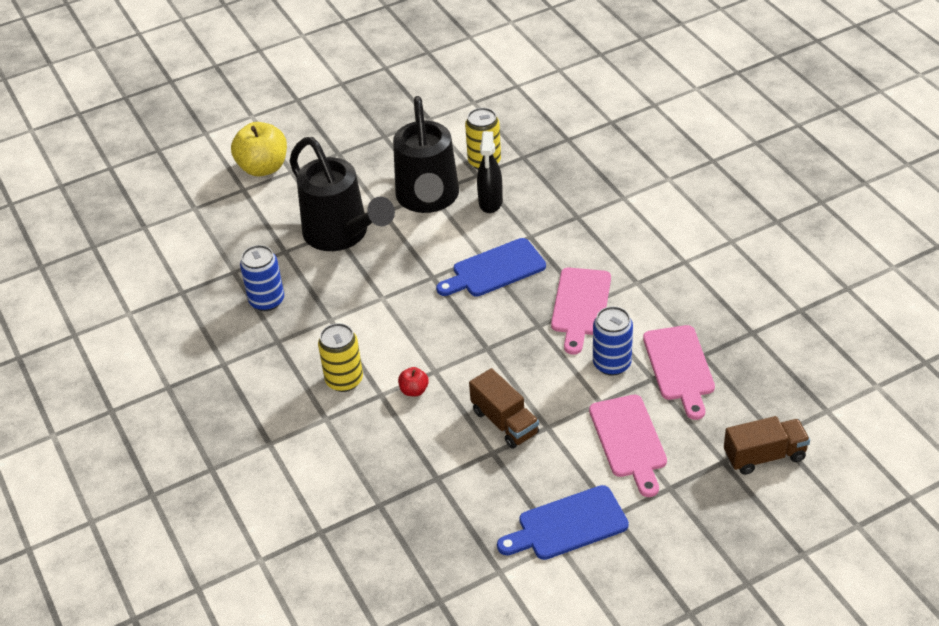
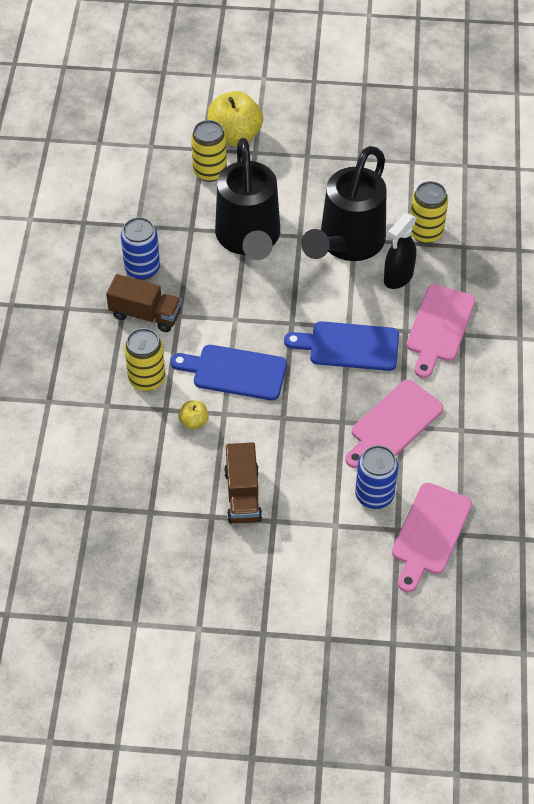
camera: 30 degrees right, 10 degrees up
(264, 202) = (210, 171): none -> yellow can
(414, 390) = (194, 421): red apple -> yellow apple
(567, 525) = (218, 618): blue cutting board -> blue cutting board (234, 372)
(629, 440) = (330, 575): pink cutting board -> pink cutting board (439, 327)
(764, 456) = (432, 660): brown truck -> brown truck (145, 314)

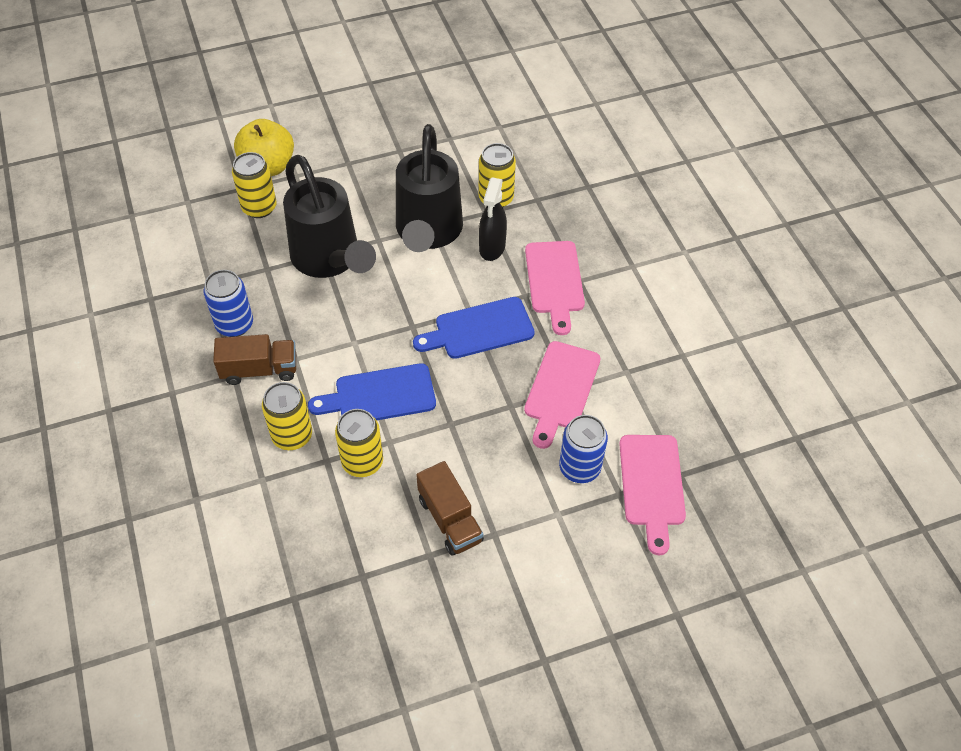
camera: 25 degrees left, 0 degrees up
(194, 421) = (362, 462): yellow apple -> yellow can

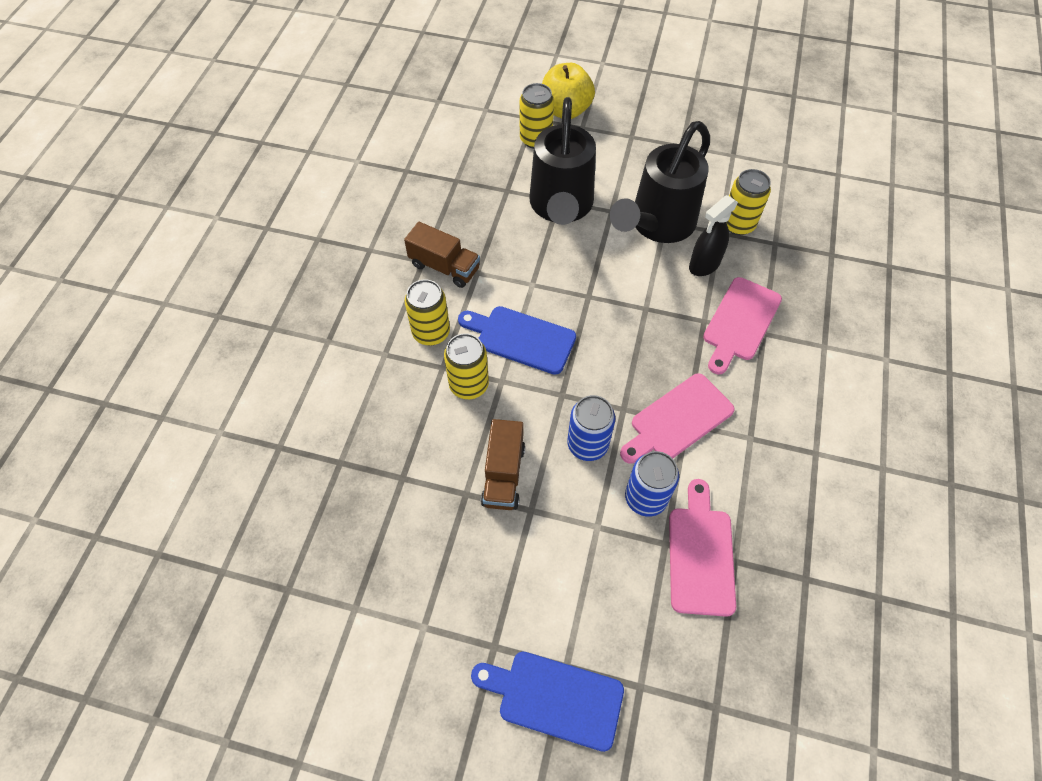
camera: 35 degrees right, 5 degrees up
(234, 324) = (451, 222): blue can -> blue can (587, 444)
(479, 329) = (643, 328): blue cutting board -> blue cutting board (554, 698)
(652, 485) = (701, 554): pink cutting board -> pink cutting board turned 150 degrees clockwise

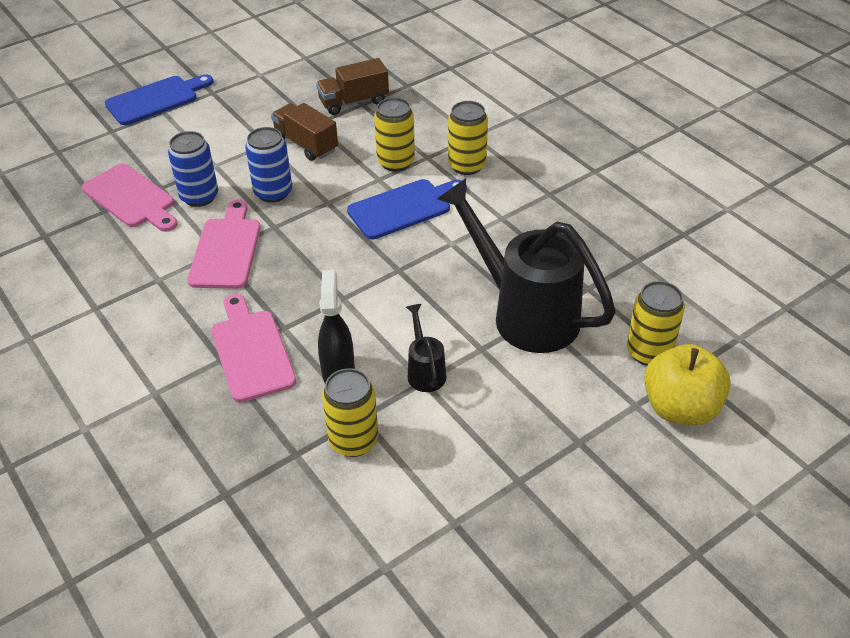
camera: 130 degrees right, 15 degrees down
(444, 267) = (529, 202): brown truck -> brown truck (354, 102)
(656, 225) = (425, 371): black watering can -> black watering can, size x0.44

